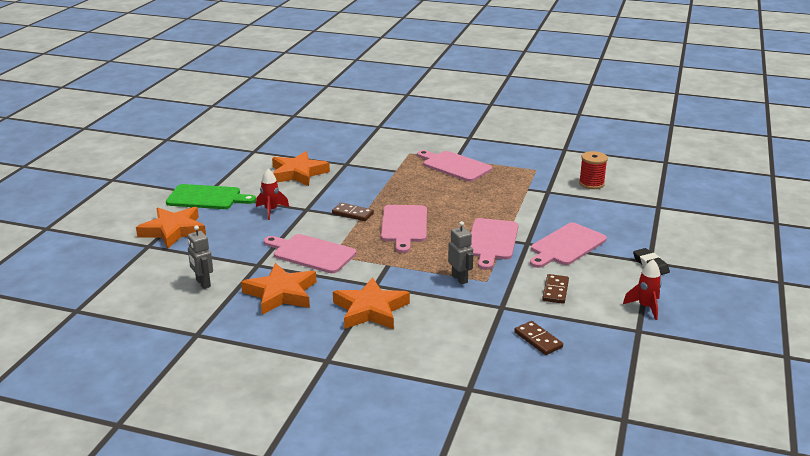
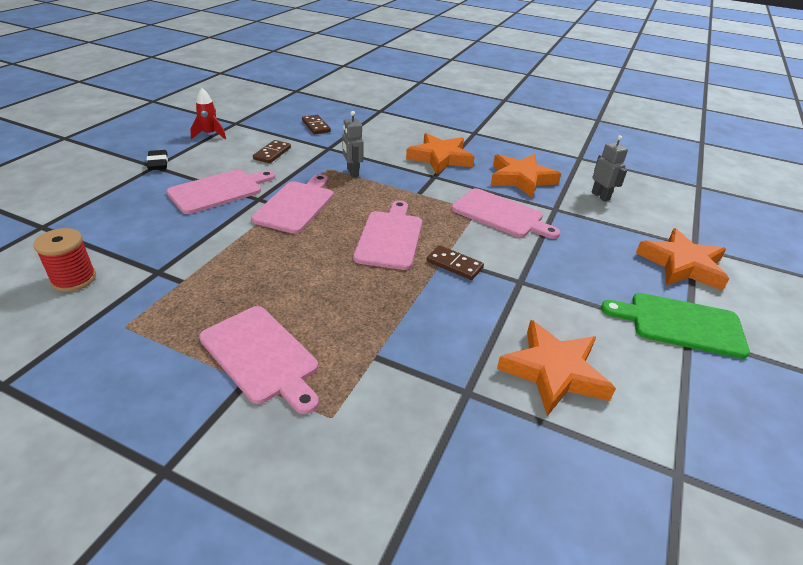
camera: 175 degrees left, 10 degrees up
(271, 211) = (569, 284): red rocket -> none

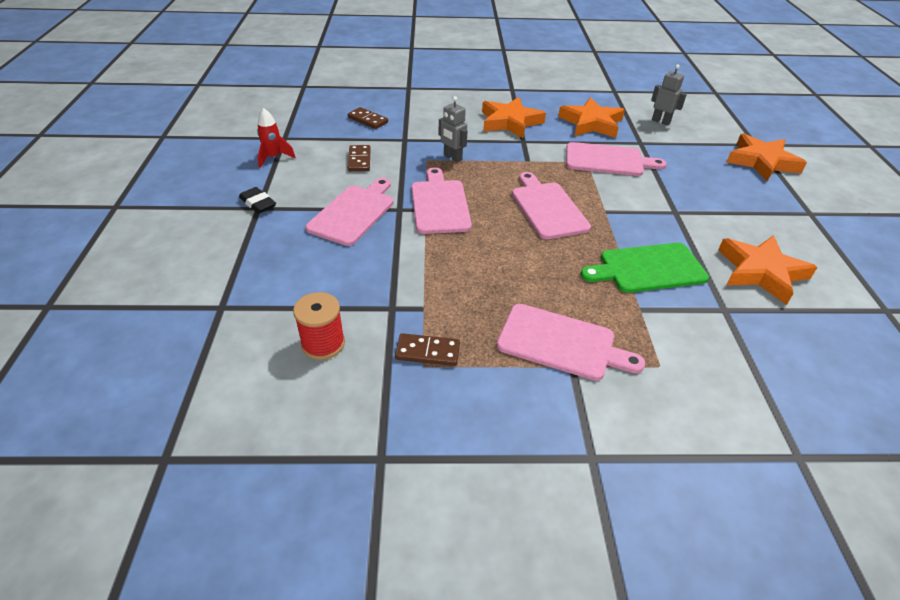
camera: 25 degrees left, 5 degrees up
(454, 264) = (618, 214): brown domino -> brown domino (427, 352)
(681, 324) = (800, 207): green cutting board -> green cutting board (648, 268)

